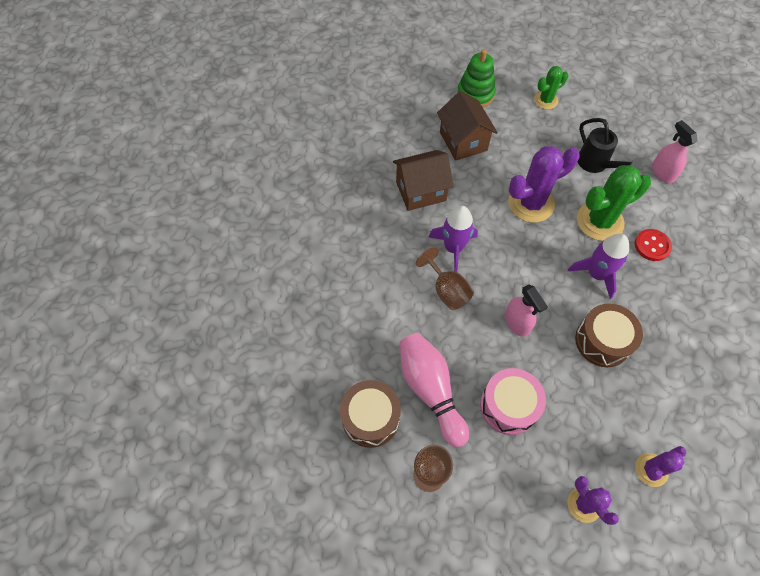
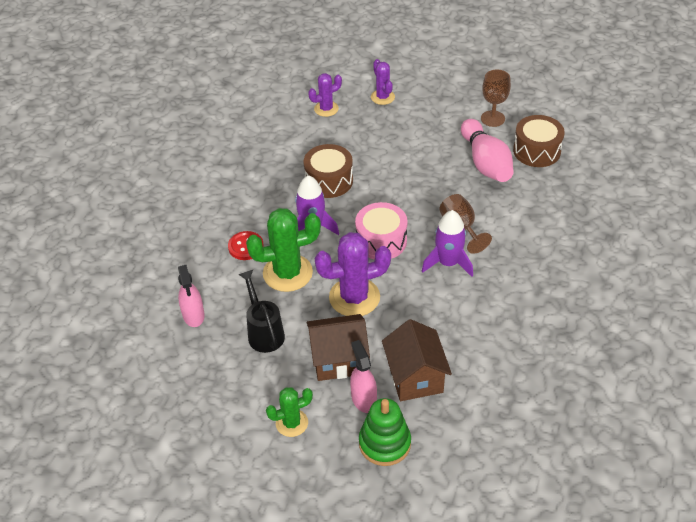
camera: 170 degrees left, 15 degrees down
(421, 191) = (475, 322): brown house -> brown house (338, 360)
(508, 406) = (422, 149): pink drum -> pink drum (381, 241)
(517, 323) = (400, 199): pink spray bottle -> pink spray bottle (363, 399)

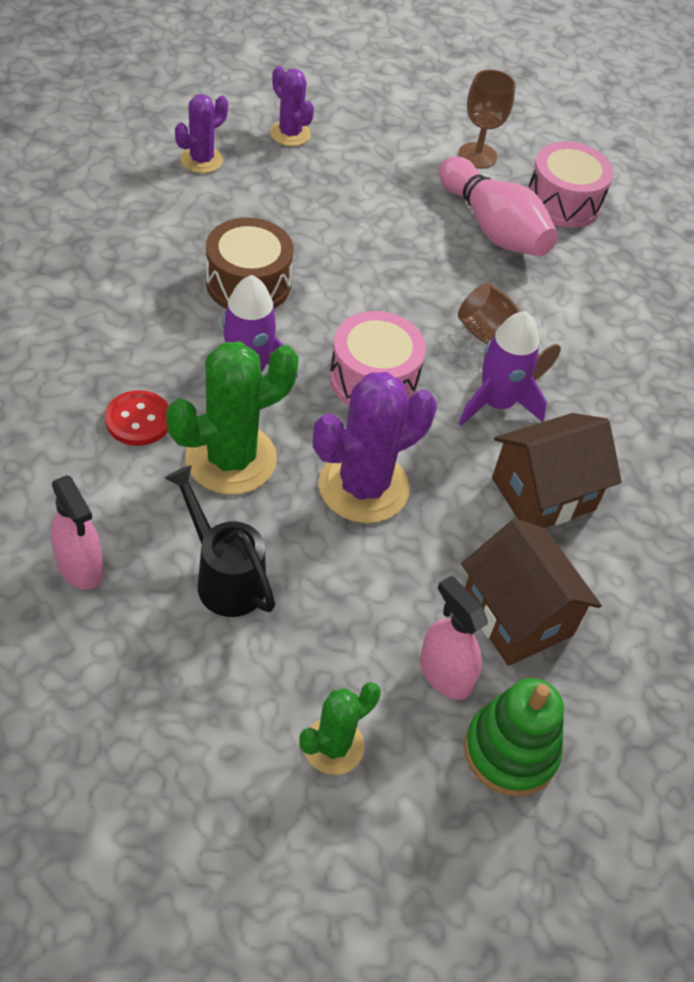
camera: 25 degrees left, 5 degrees up
(338, 360) = (376, 607): brown house -> brown house (543, 494)
(536, 151) = (563, 202): brown drum -> pink drum

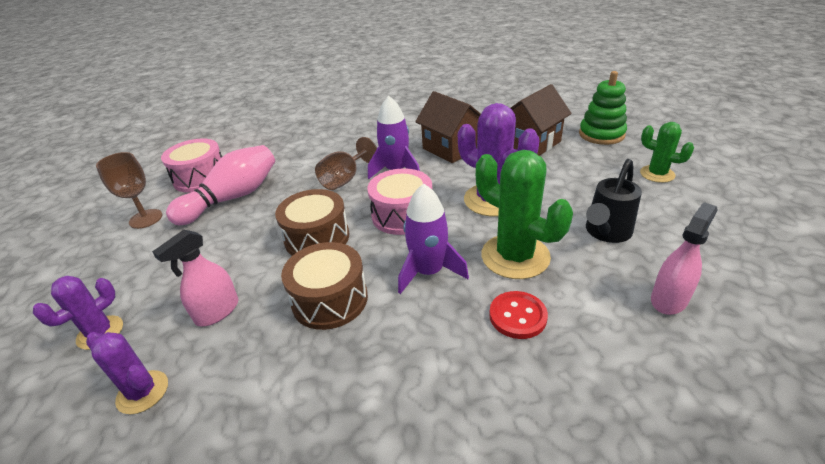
camera: 95 degrees left, 15 degrees down
(363, 291) = (317, 238): none -> brown drum
(444, 674) = (583, 155): pink spray bottle -> pink spray bottle (217, 312)

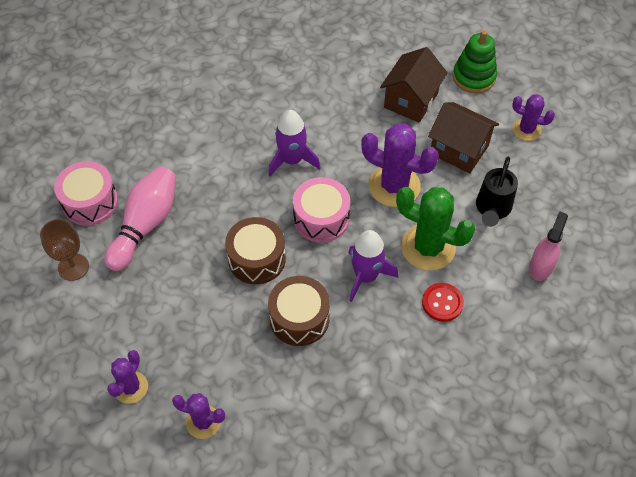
camera: 20 degrees left, 20 degrees up
(217, 312) = (215, 348): pink spray bottle -> none
(345, 179) = (246, 181): brown goblet -> none
(451, 148) = (335, 119): brown house -> brown house (459, 150)
(657, 174) = (526, 130): green cactus -> purple cactus

